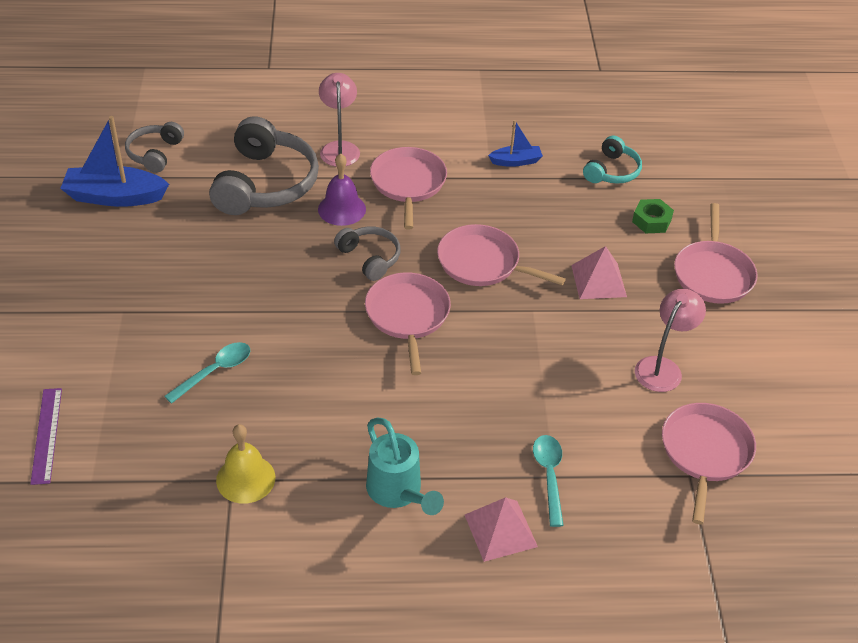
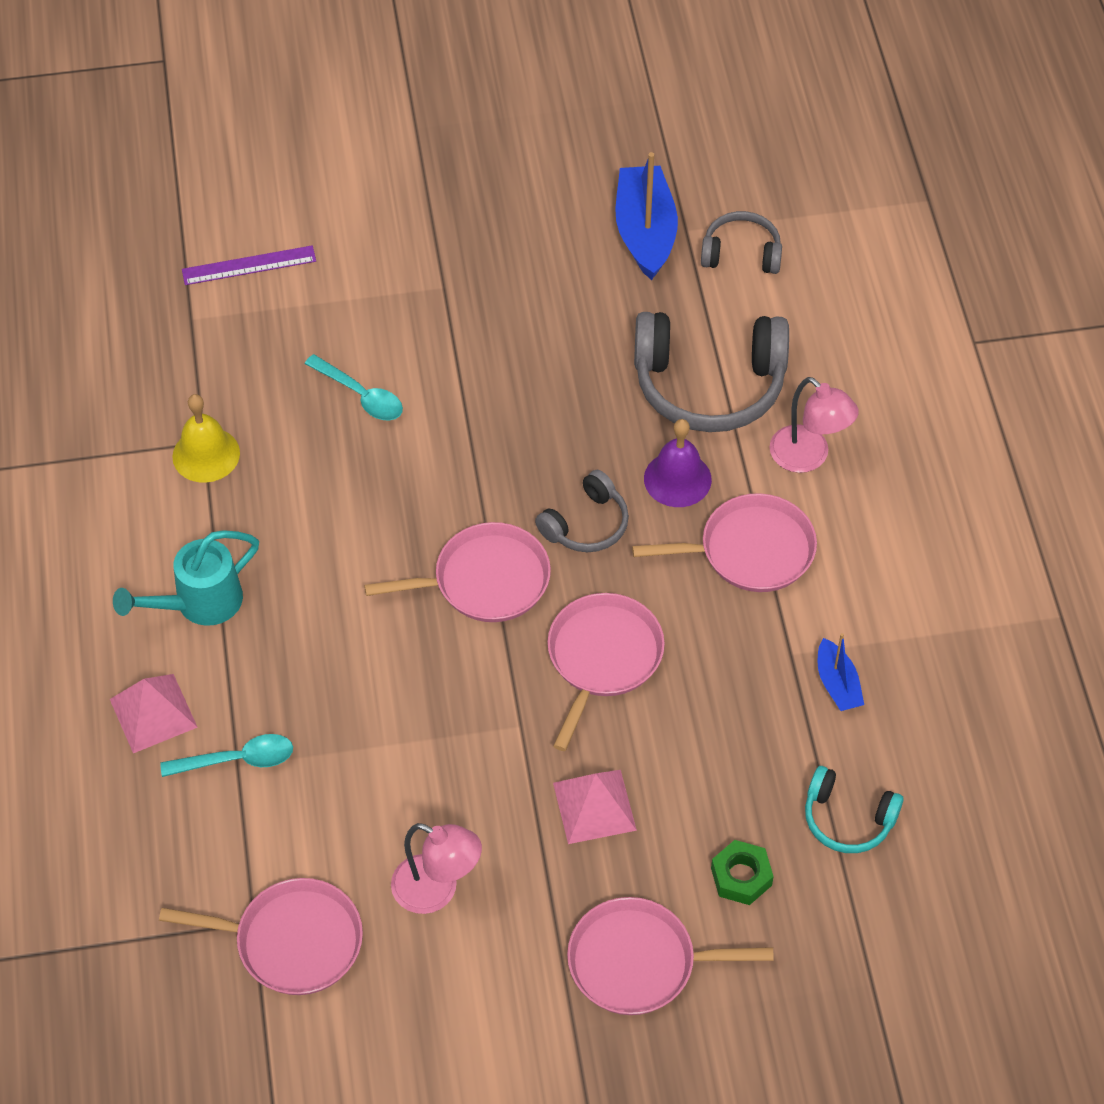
camera: 85 degrees right, 10 degrees up
(339, 148) = (808, 457): pink lamp -> pink lamp turned 60 degrees clockwise

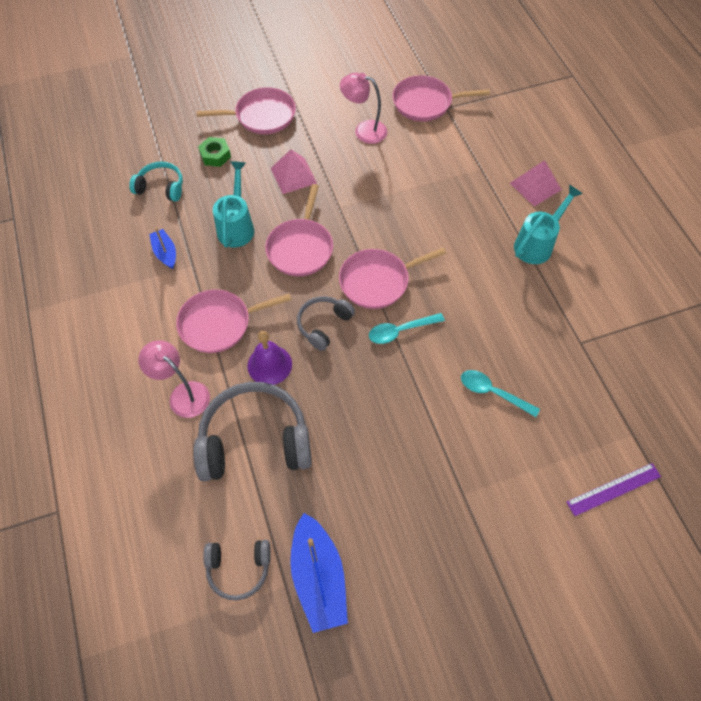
camera: 170 degrees right, 5 degrees up
(206, 454) = (575, 334): yellow bell -> none
(237, 760) = (482, 171): turquoise spoon -> turquoise spoon (400, 331)
(710, 716) = (236, 226): none -> turquoise watering can

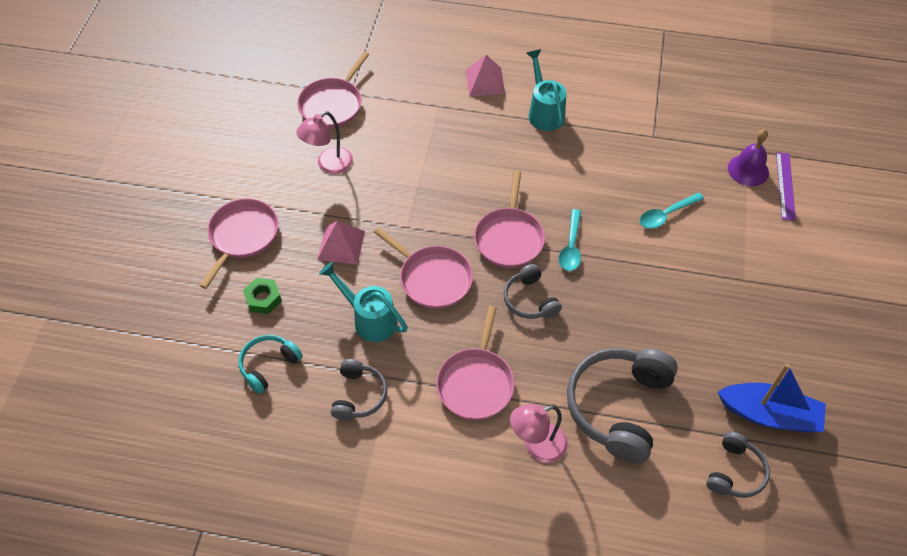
camera: 60 degrees left, 5 degrees down
(165, 253) = (359, 395): blue boat -> grey headphones
(269, 365) = (547, 361): purple bell -> purple bell (748, 170)

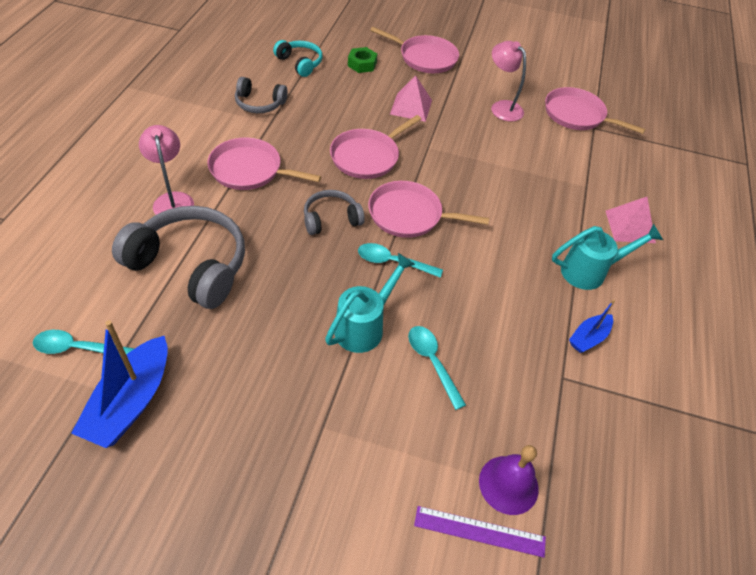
camera: 90 degrees right, 5 degrees down
(369, 319) = (331, 116): turquoise watering can -> turquoise watering can (364, 326)
(612, 118) = (588, 338): none -> blue boat
(735, 472) = (78, 348): grey headphones -> turquoise spoon

